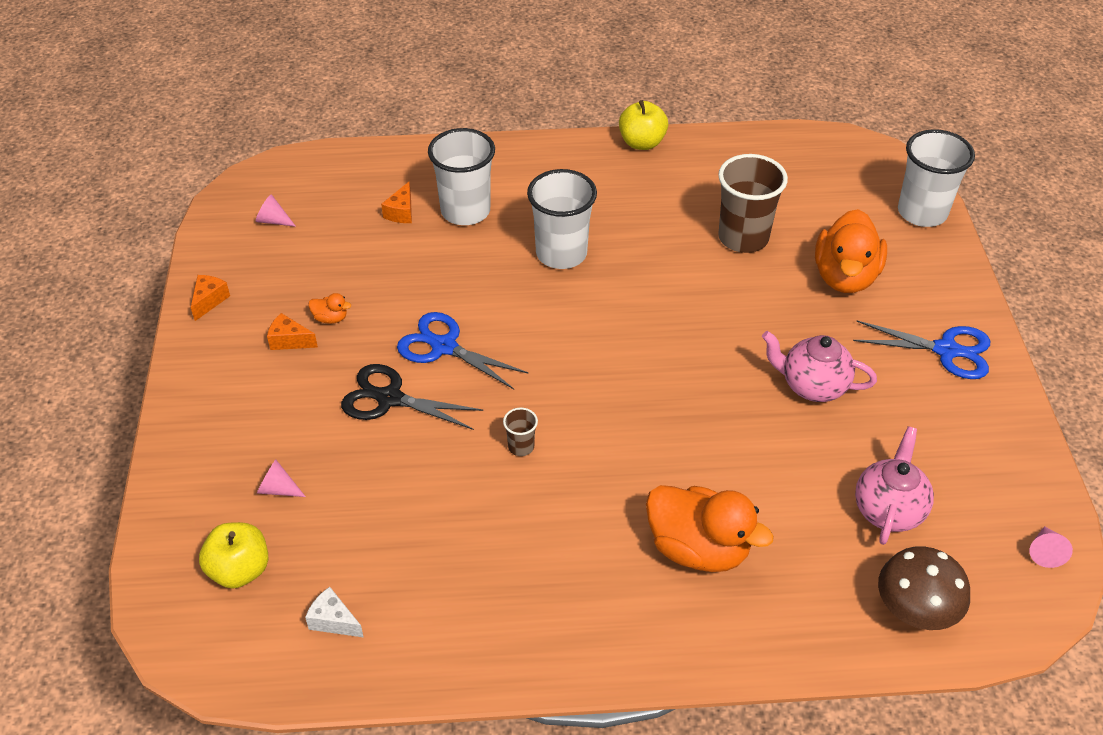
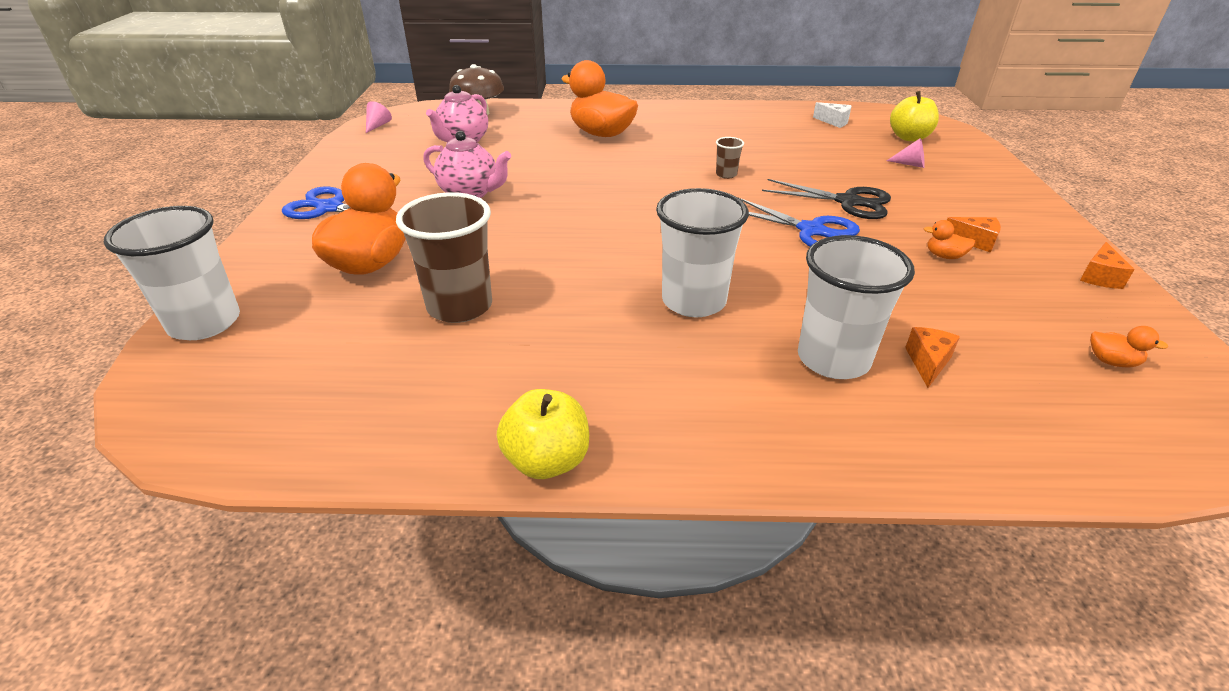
camera: 175 degrees left, 10 degrees down
(273, 220) = (1111, 361): pink cone -> orange duck

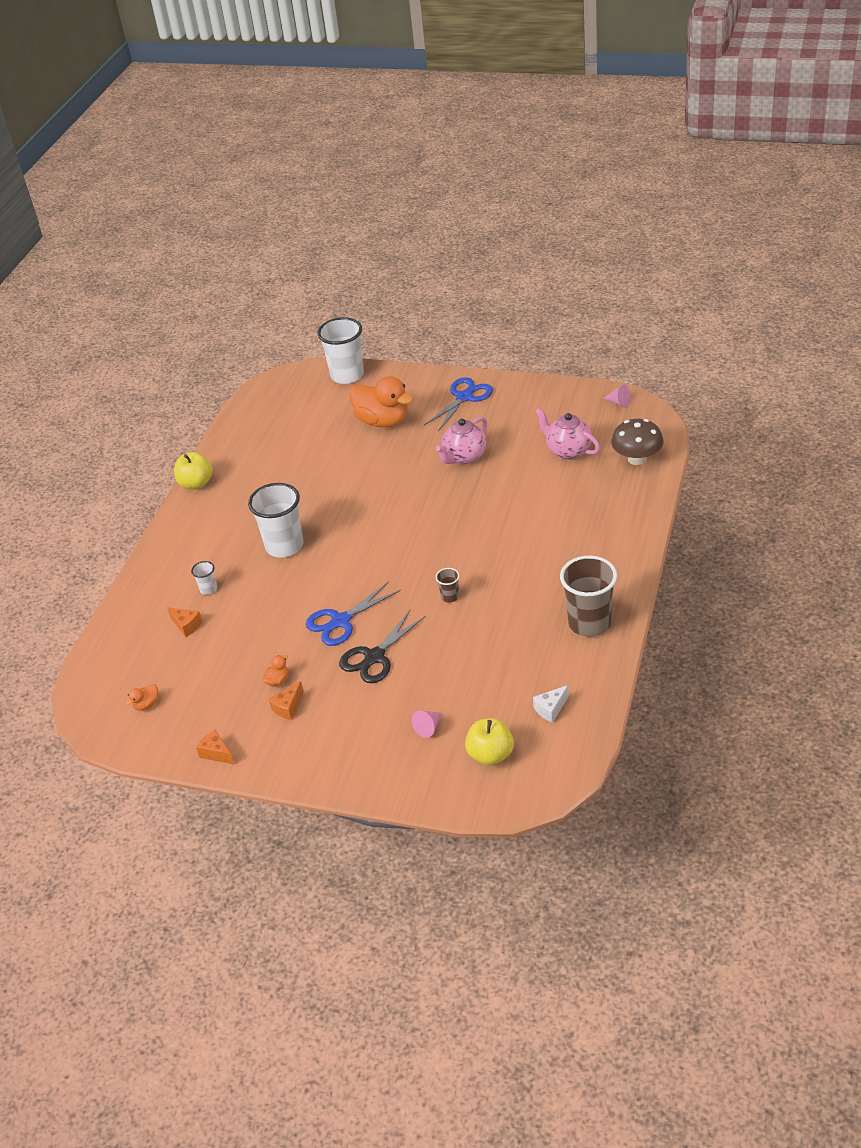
camera: 110 degrees right, 5 degrees up
(460, 306) = (322, 456): brown cup -> brown cup (589, 623)
(601, 134) = (563, 532): orange duck -> none
(833, 359) = (208, 589): white cup -> white cup, size x0.45

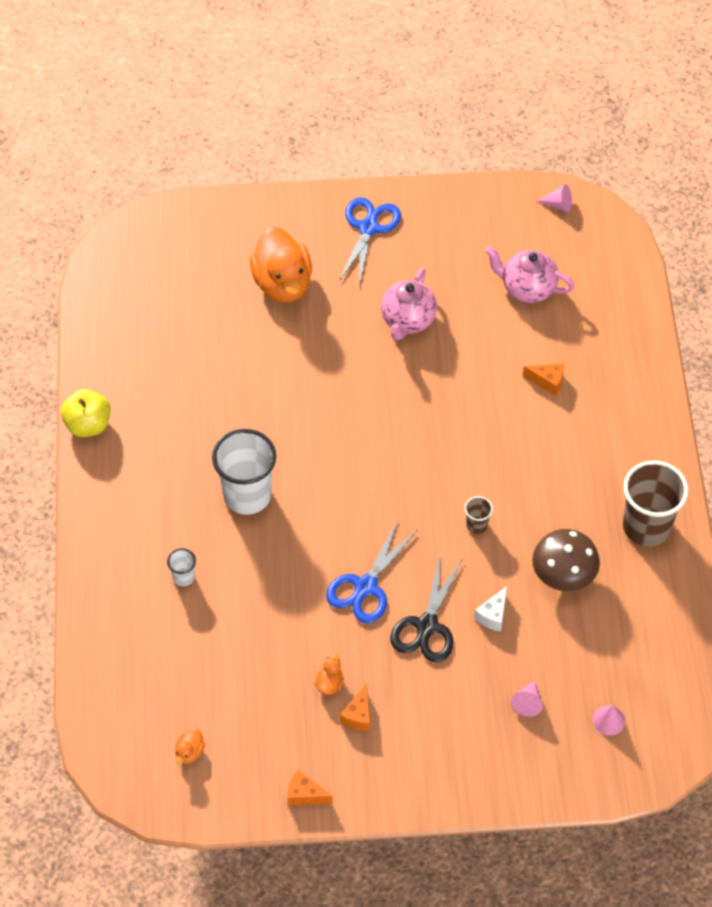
camera: 25 degrees left, 15 degrees up
(186, 625) = (182, 634): orange cheese -> orange cheese (547, 381)
(347, 375) = (203, 217): white cup -> none
(383, 421) = (283, 283): orange duck -> orange duck turned 60 degrees clockwise
(490, 755) = (608, 720): yellow apple -> pink cone
(551, 709) = (649, 647): white cheese -> white cheese (493, 615)
(637, 459) = (611, 285): brown mushroom -> brown mushroom (563, 575)

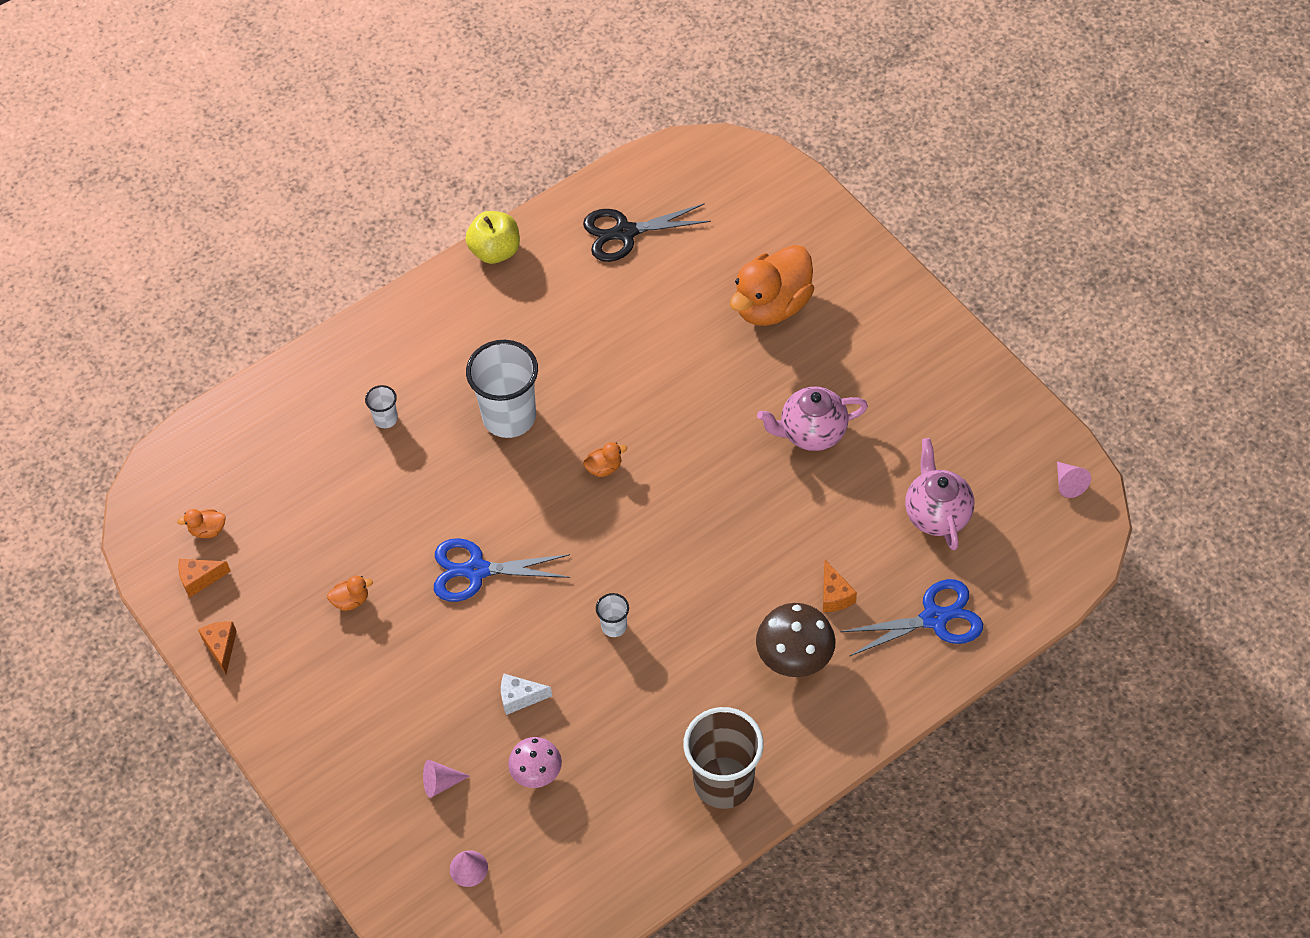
camera: 60 degrees right, 0 degrees up
(339, 459) = (604, 468): none -> orange duck
(358, 715) = (332, 644): orange cheese -> orange cheese (200, 579)
(368, 228) = (897, 337): blue scissors -> blue scissors (934, 618)
(427, 626) = (468, 647): black scissors -> black scissors (625, 233)
(477, 525) = (614, 626): brown cup -> white cup
(561, 636) = (536, 772): none -> pink mushroom
(563, 575) = (610, 736): brown mushroom -> brown mushroom (794, 657)

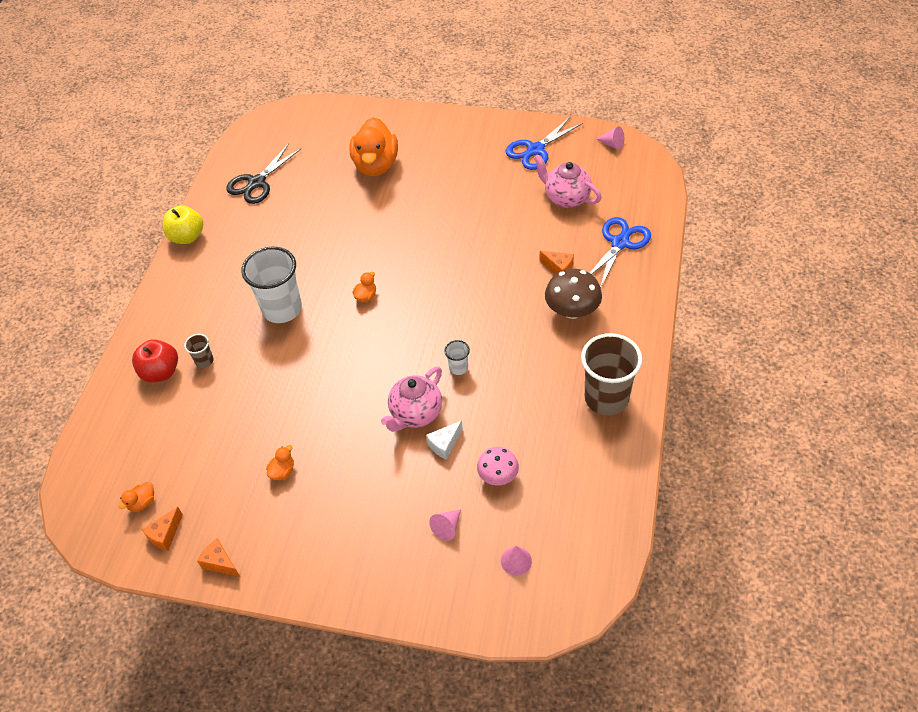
camera: 40 degrees left, 5 degrees down
(336, 399) = (161, 372): none -> red apple
(385, 419) = (204, 361): white cup -> brown cup
(476, 571) = (346, 398): blue scissors -> blue scissors (535, 150)
(811, 433) = (461, 205): pink teapot -> pink teapot (415, 414)

